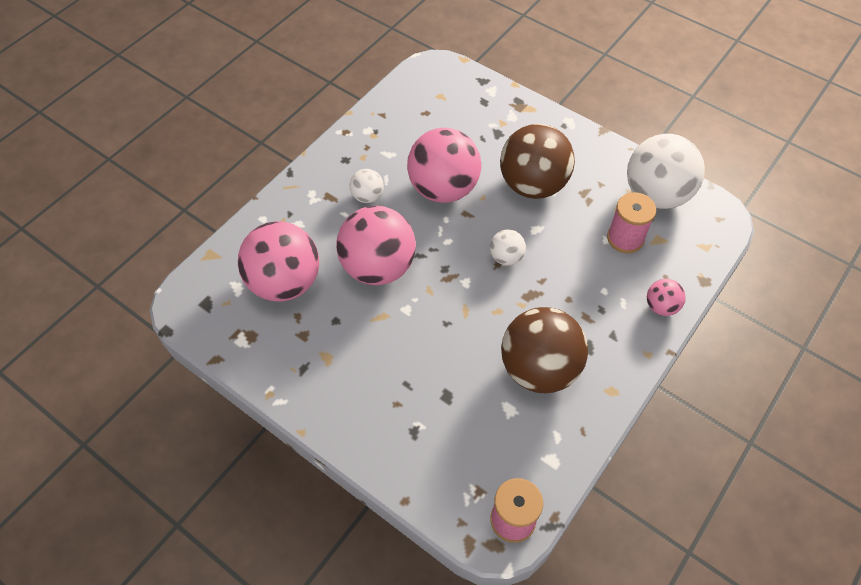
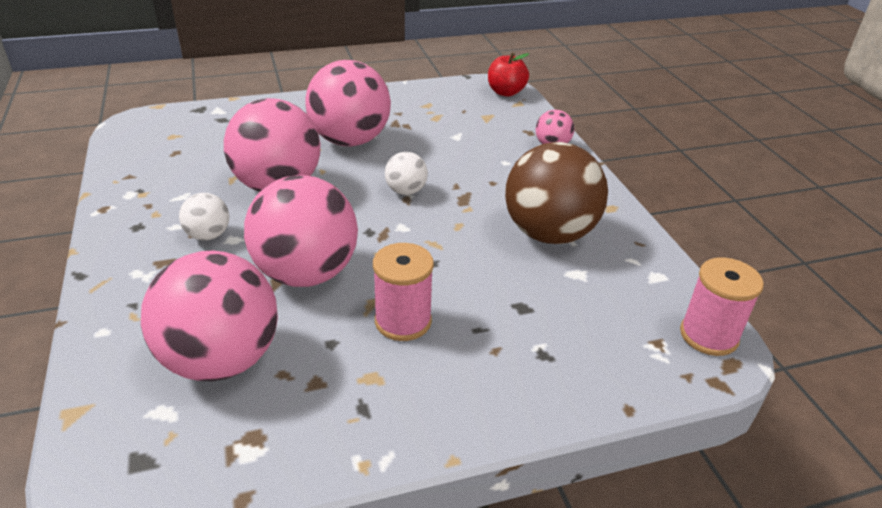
camera: 55 degrees left, 20 degrees down
(533, 185) = (350, 141): brown ball -> pink ball
(625, 238) = (466, 128): pink spool -> pink spool (403, 321)
(656, 195) = (444, 97): white ball -> none
(713, 227) = (506, 92): none -> red apple

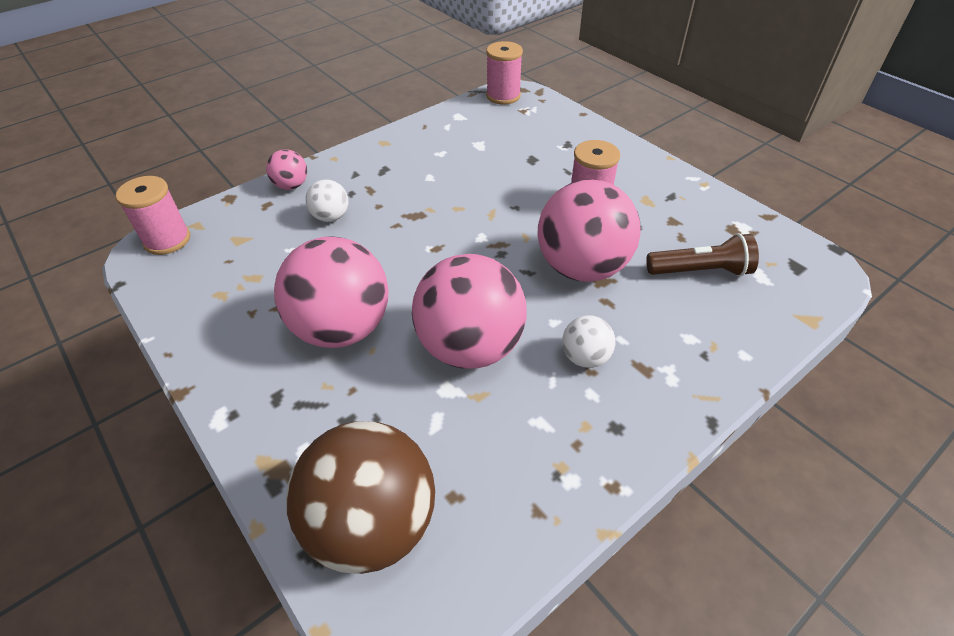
camera: 110 degrees left, 10 degrees up
(221, 360) = (700, 271): pink ball -> brown flashlight
(406, 191) = (424, 252): white ball -> white ball (331, 217)
(506, 92) = (167, 240): red apple -> pink spool
(549, 234) = (439, 163): brown ball -> brown ball (372, 524)

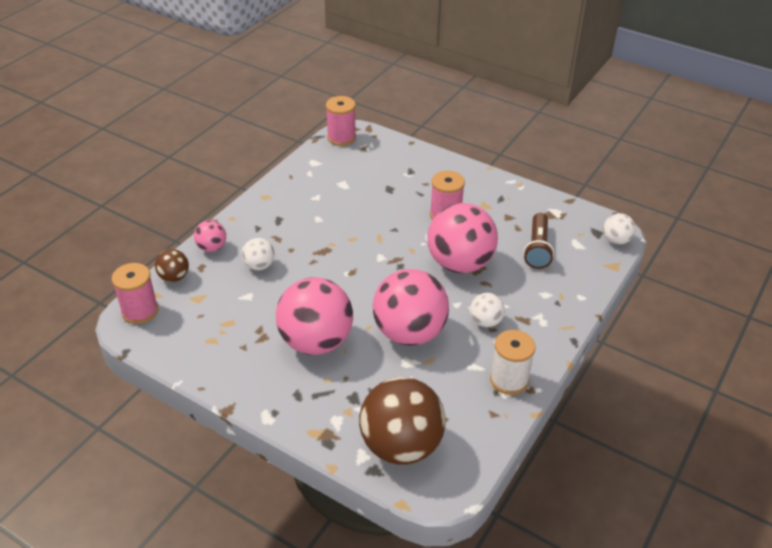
camera: 20 degrees left, 5 degrees down
(230, 210) = (174, 277): none -> brown ball
(585, 459) = (509, 380): none -> white spool
(700, 271) = (537, 249): brown flashlight -> brown flashlight turned 120 degrees clockwise
(824, 283) = (616, 240): none -> white ball

